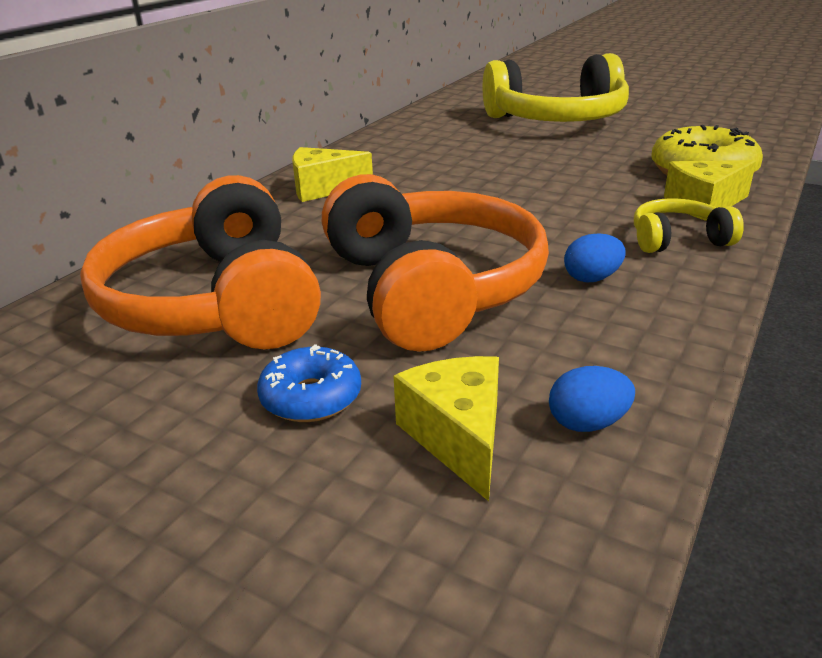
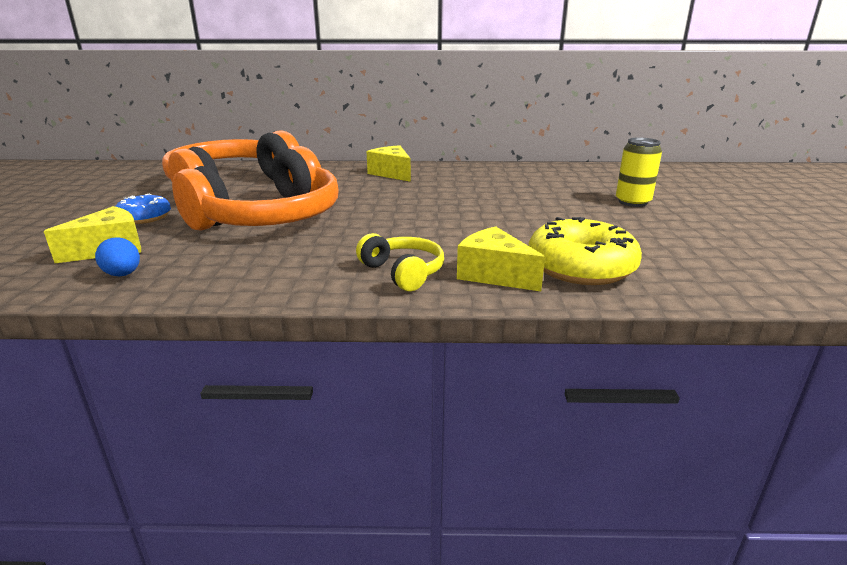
camera: 60 degrees right, 5 degrees down
(557, 119) = (632, 202): yellow headphones -> yellow can
(592, 278) = (310, 253): blue egg -> none

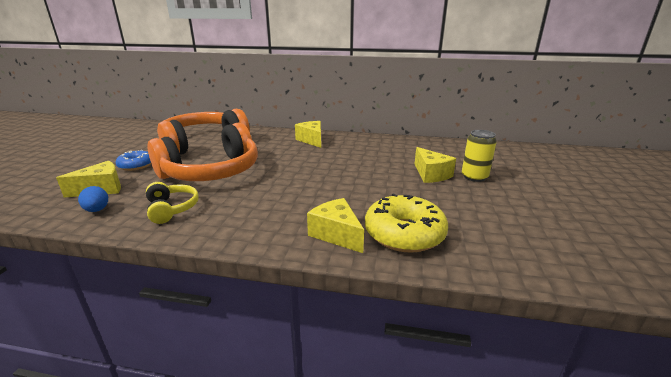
camera: 10 degrees right, 0 degrees up
(403, 272) = (274, 226): yellow headphones -> yellow headphones (172, 209)
(577, 203) = (431, 174): none -> yellow cheese

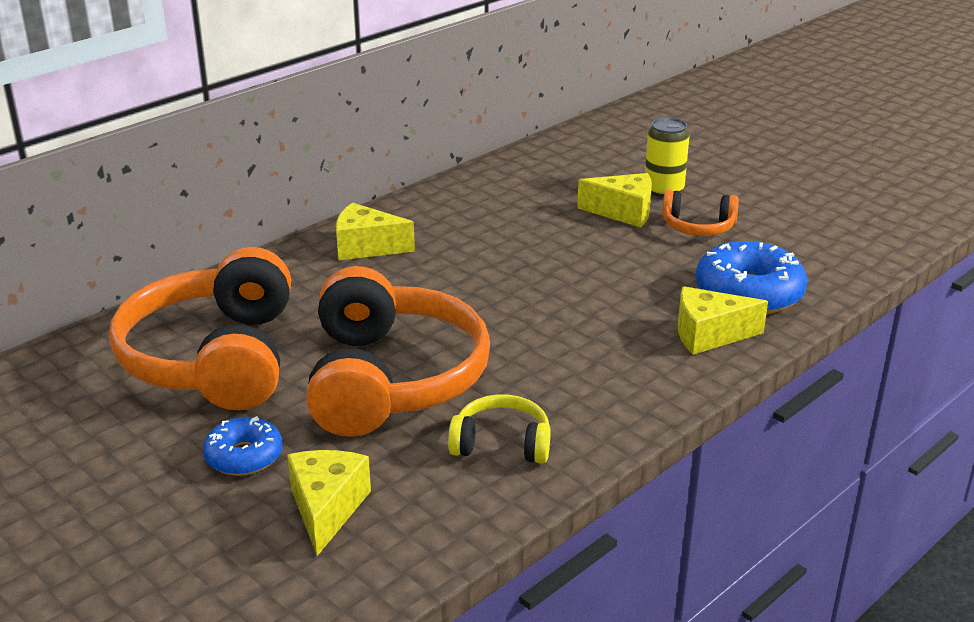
camera: 55 degrees left, 5 degrees up
(97, 210) = (424, 519): blue egg -> none
(404, 234) = (748, 293): yellow donut -> blue donut
(453, 196) = (698, 227): none -> orange headphones

